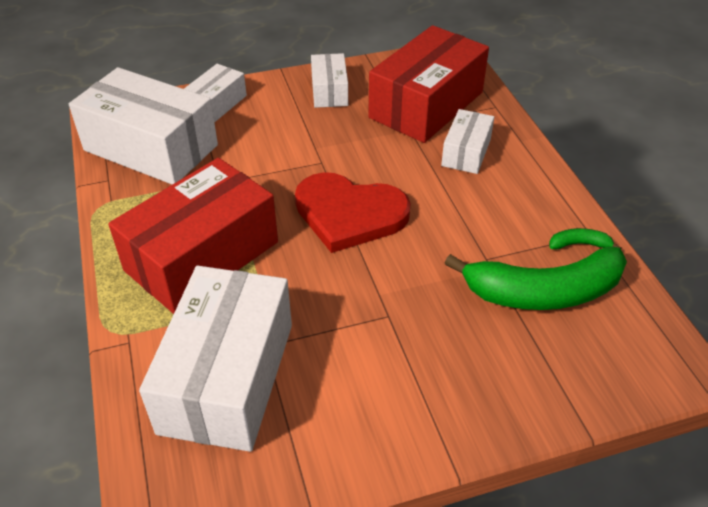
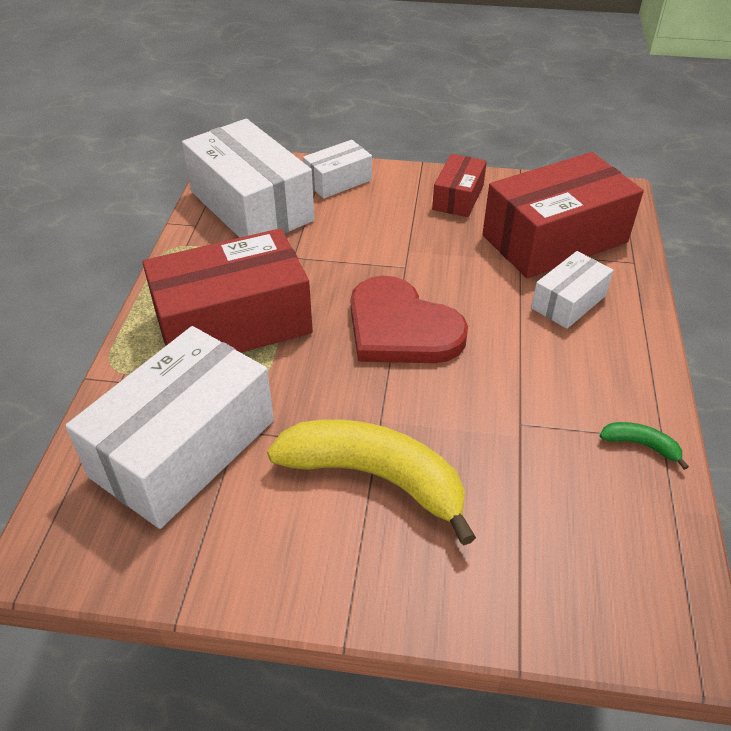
camera: 25 degrees right, 0 degrees up
(329, 91) = (458, 197): white box -> red box
(403, 341) = (375, 477): none -> yellow banana
(543, 292) = (563, 483): green banana -> none

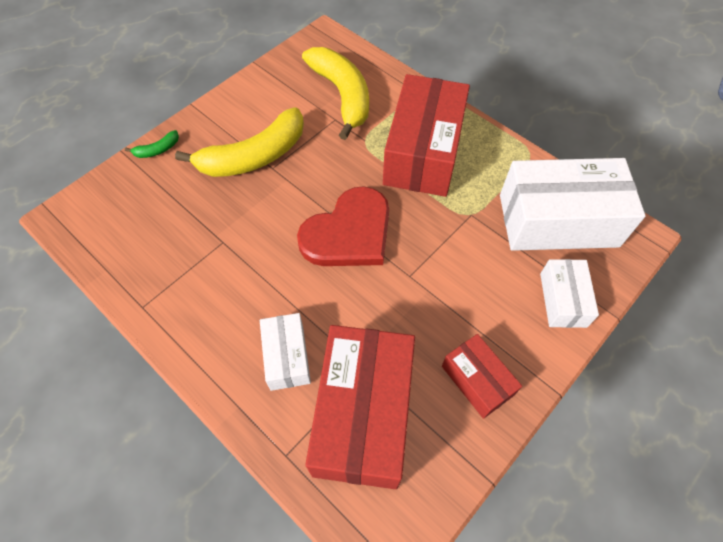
camera: 125 degrees right, 15 degrees up
(184, 448) = (342, 95): white box -> yellow banana
(401, 328) = (349, 233): red heart -> red heart turned 150 degrees clockwise
(641, 445) = (150, 290): green banana -> green banana (157, 150)

